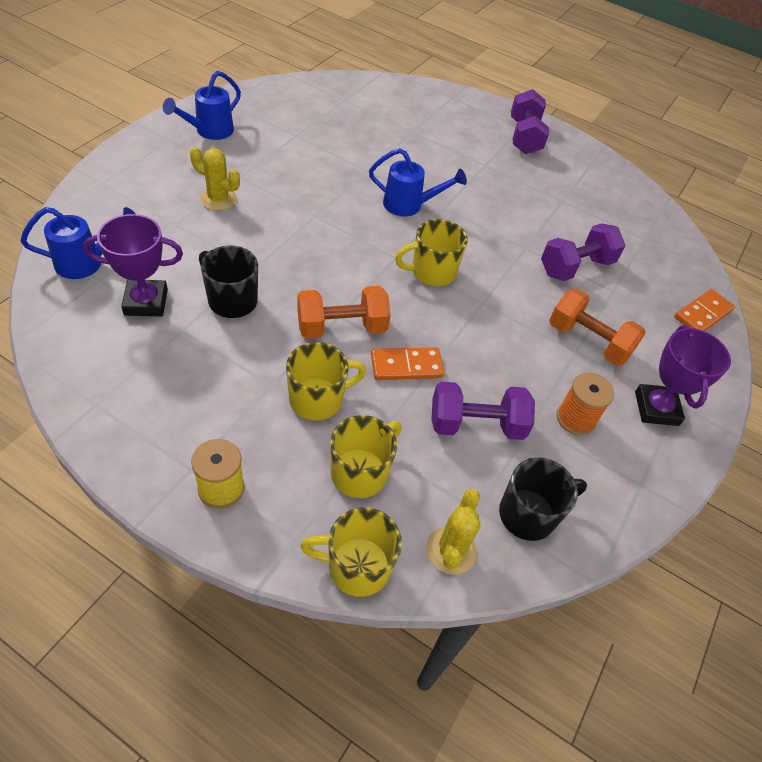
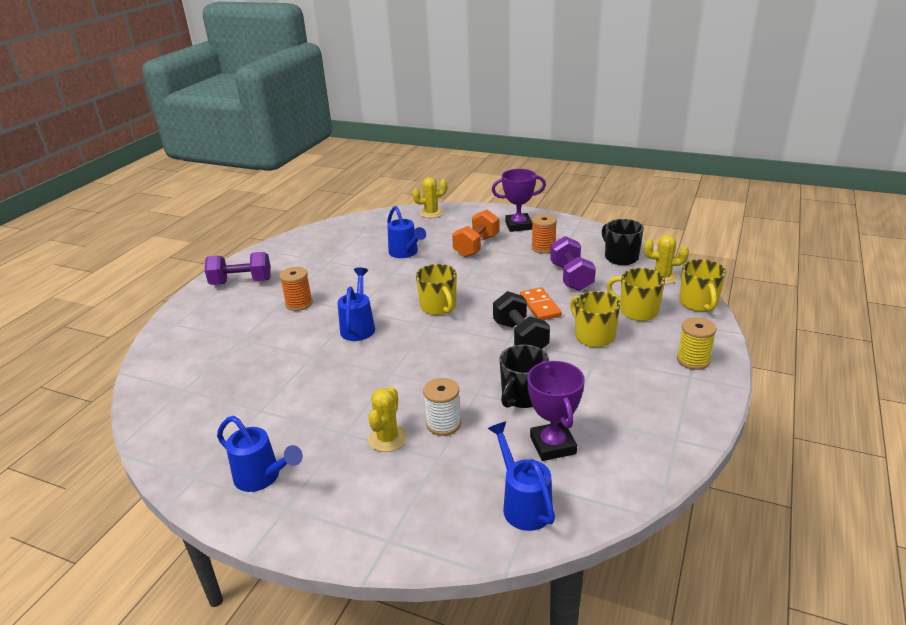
camera: 90 degrees left, 20 degrees down
(219, 236) = (443, 424): none -> white spool
(341, 327) = (520, 337): orange dumbbell -> black dumbbell
(469, 170) = (299, 304): none -> orange spool
(575, 267) = (405, 253): purple dumbbell -> blue watering can
(703, 314) = (431, 213): orange domino -> yellow cactus

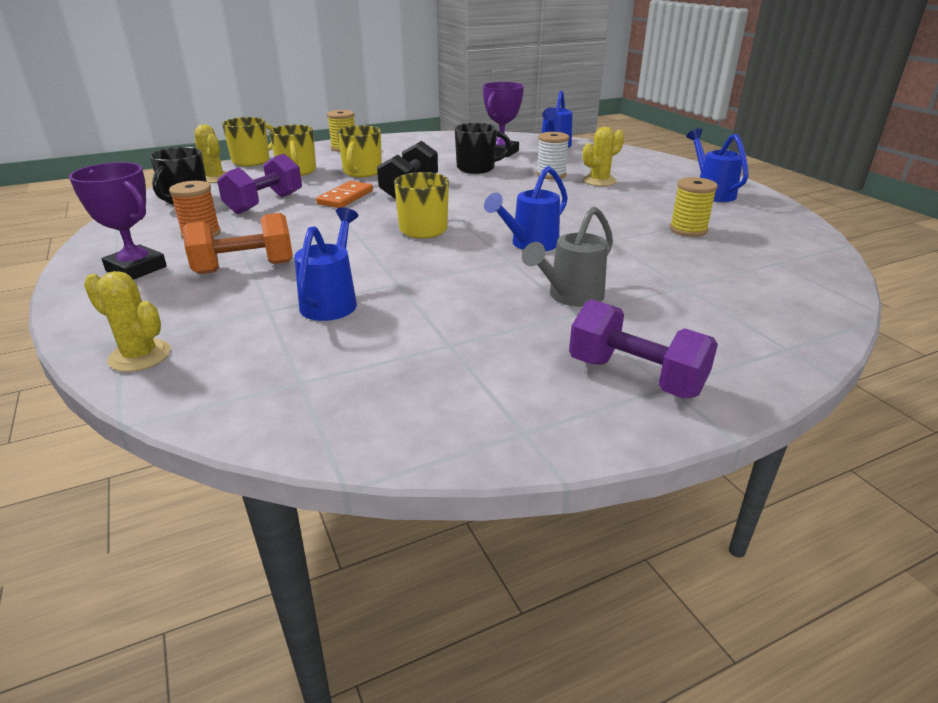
camera: 140 degrees left, 0 degrees up
(260, 397) = (688, 230): none -> yellow spool
(299, 304) = (570, 297): orange spool -> grey watering can

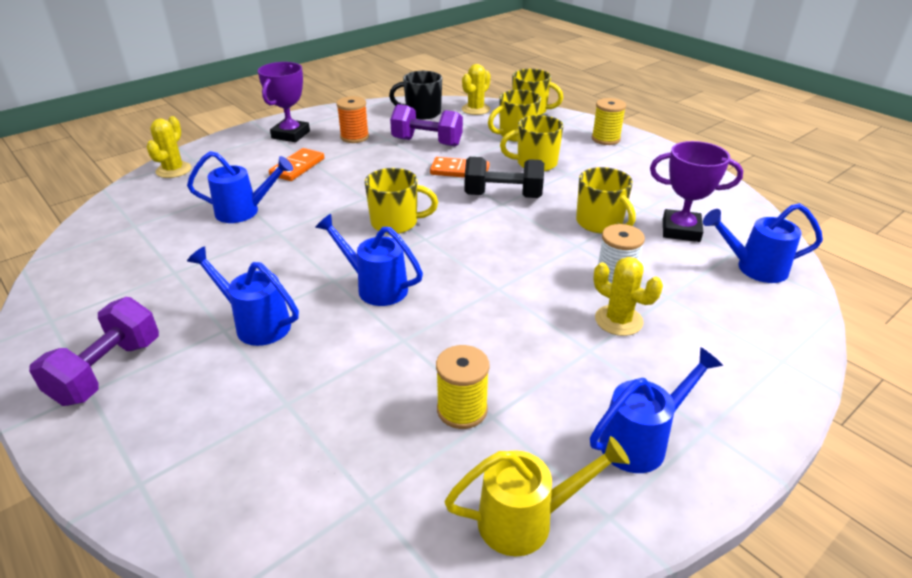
camera: 75 degrees right, 5 degrees up
(244, 268) = (297, 167): orange dumbbell -> orange domino
(477, 168) = (600, 223): black mug -> yellow mug
(570, 297) = (256, 324): grey watering can -> blue watering can
(779, 224) = (526, 520): none -> yellow watering can

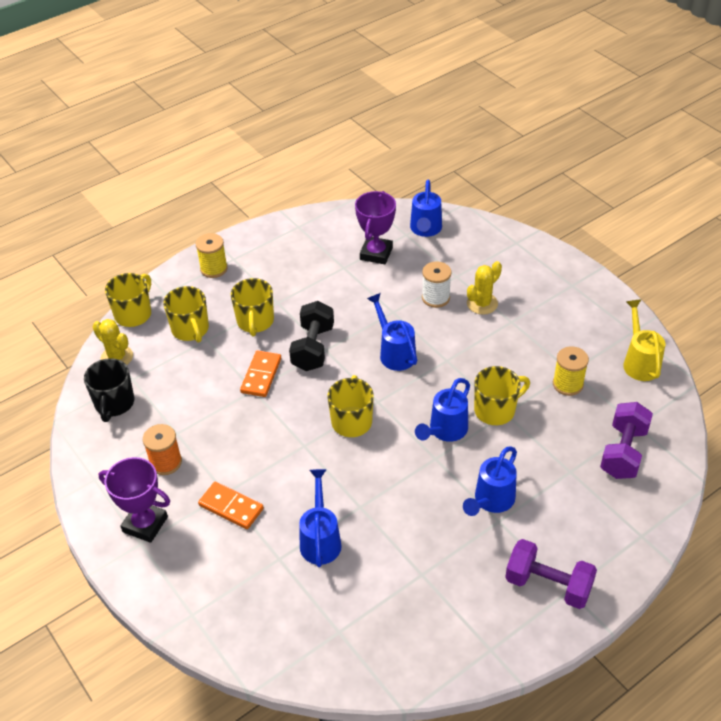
camera: 85 degrees left, 10 degrees up
(173, 170) = (218, 627): yellow cactus -> none
(427, 142) = (193, 399): purple dumbbell -> purple dumbbell (623, 452)
(600, 223) = (362, 294): yellow mug -> yellow mug (496, 410)
(641, 441) = (583, 311): blue watering can -> blue watering can (394, 352)

